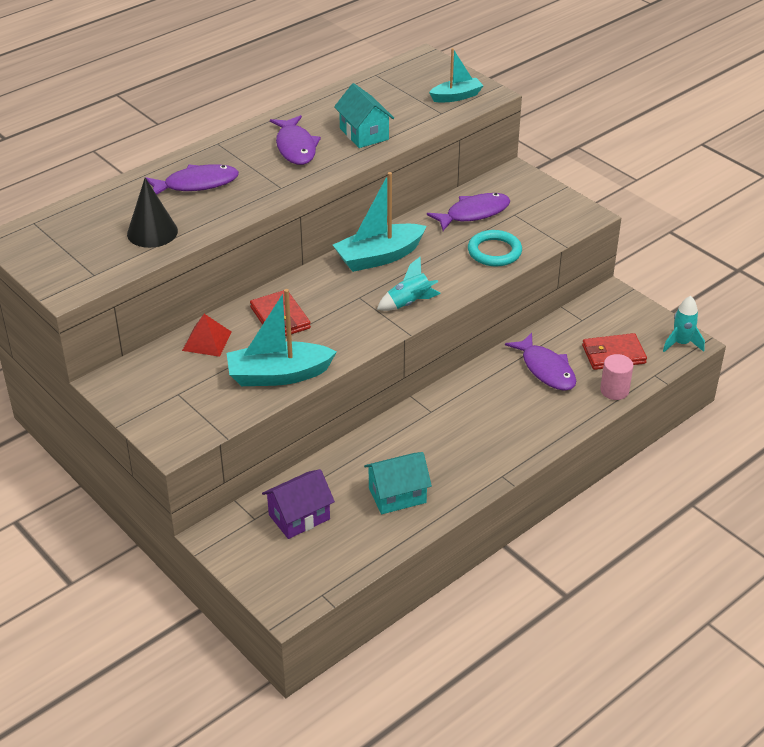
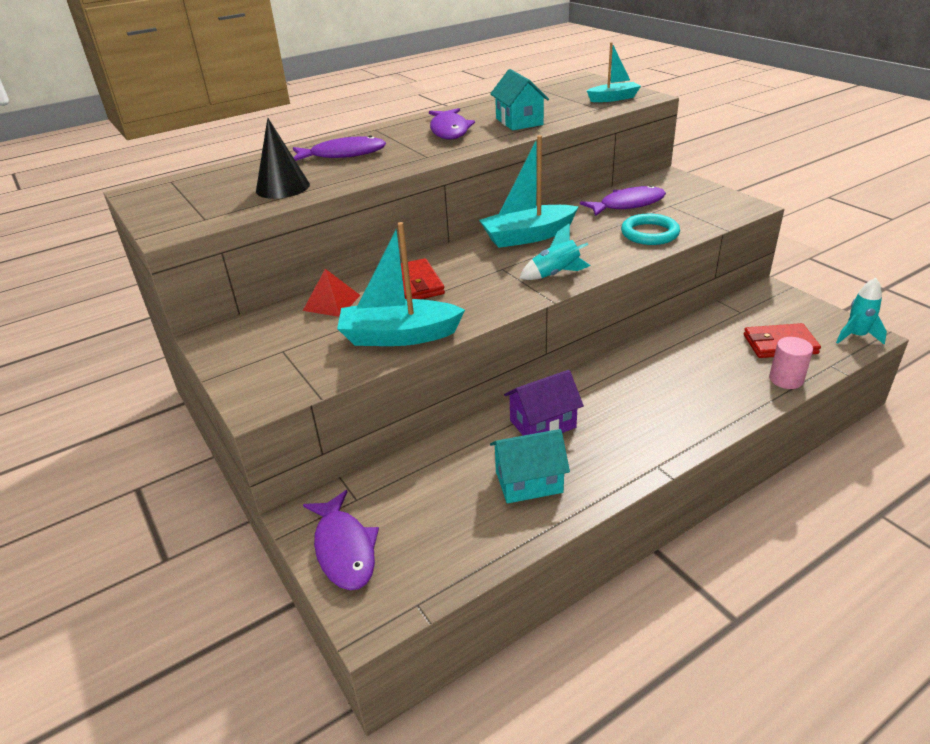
camera: 10 degrees right, 5 degrees down
(299, 517) = (408, 500): purple house -> purple house (542, 424)
(546, 369) = (704, 356): purple fish -> purple fish (344, 549)

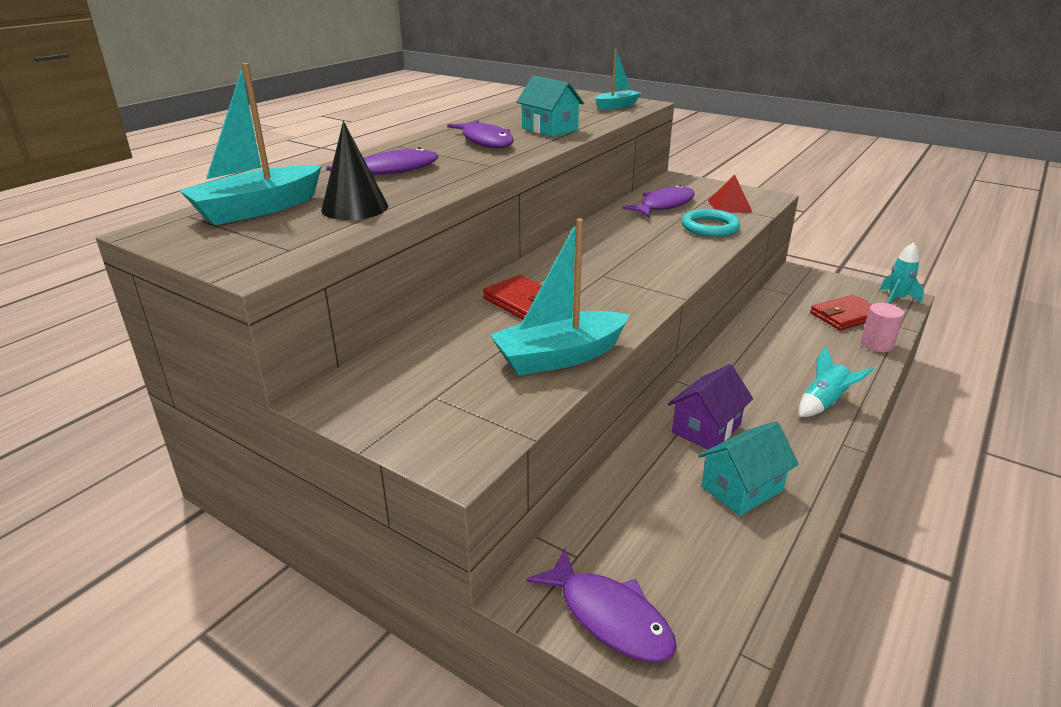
camera: 25 degrees left, 5 degrees down
(331, 302) = (446, 336): red pyramid -> red pyramid (729, 206)
(528, 236) = (598, 243): turquoise boat -> turquoise boat (257, 209)
(555, 274) = (660, 273): turquoise rocket -> turquoise rocket (824, 404)

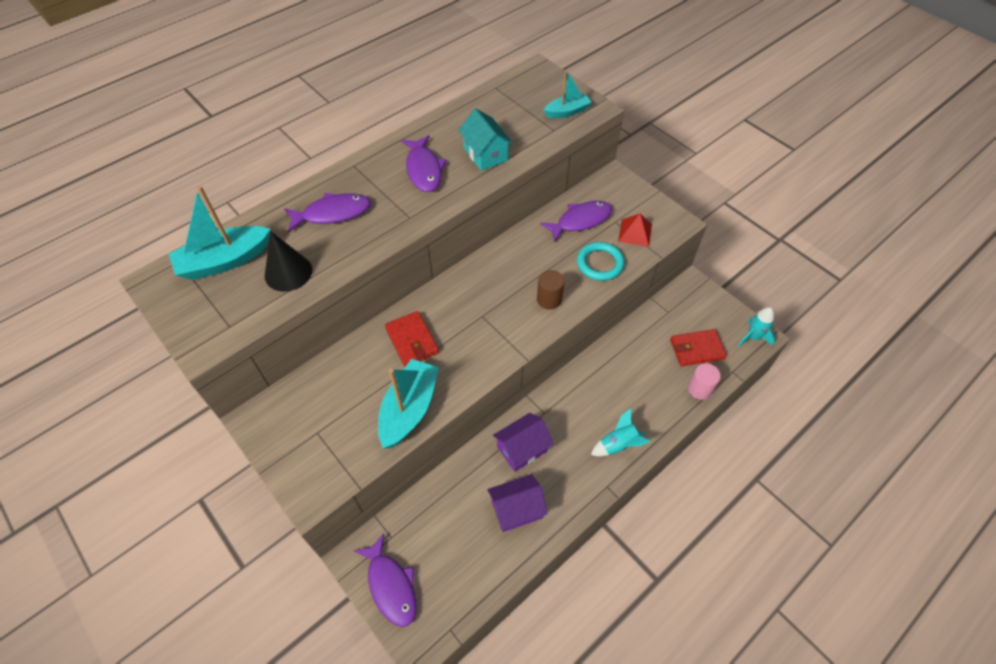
camera: 15 degrees right, 25 degrees up
(559, 357) = (409, 409): turquoise boat -> turquoise boat turned 120 degrees clockwise
(673, 255) = (549, 299): none -> brown cylinder
(741, 488) = (516, 509): turquoise house -> purple house

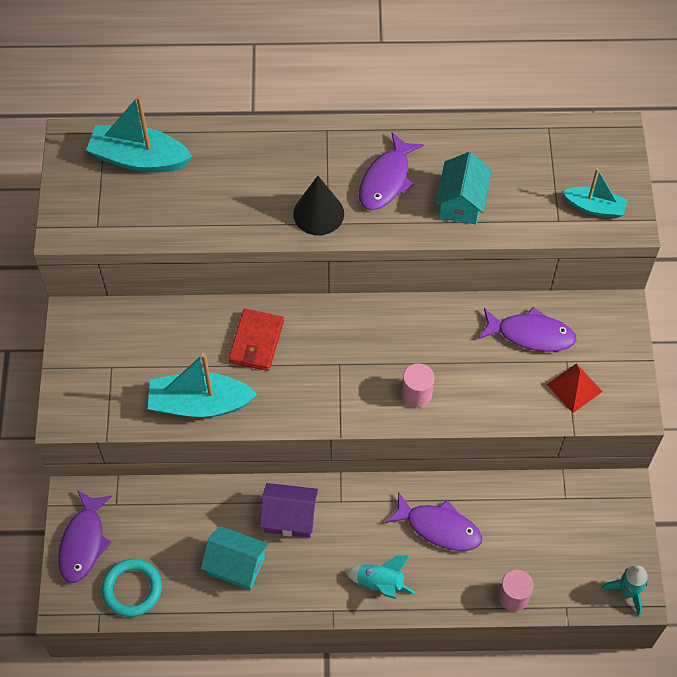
camera: 40 degrees right, 5 degrees up
(288, 272) = (180, 207): black cone -> black cone (318, 213)
(332, 213) = (264, 172): purple fish -> purple fish (438, 527)
(409, 409) = (199, 403): turquoise boat -> turquoise boat turned 150 degrees counterclockwise
(516, 509) = (236, 565): purple house -> turquoise house
(549, 299) = (416, 394): brown cylinder -> pink cylinder
(599, 263) = (503, 394): turquoise ring -> turquoise ring (132, 589)
(696, 349) = (553, 557): red wallet -> none

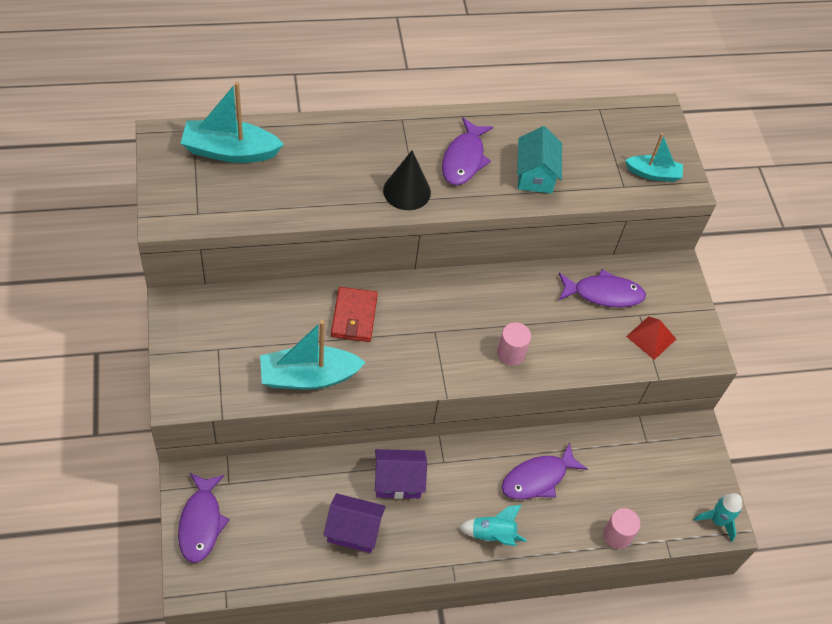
camera: 15 degrees left, 5 degrees down
(132, 589) = (255, 563): turquoise ring -> none
(236, 565) = (353, 531): turquoise house -> purple house
(438, 527) = (538, 478): purple fish -> purple fish turned 135 degrees clockwise

